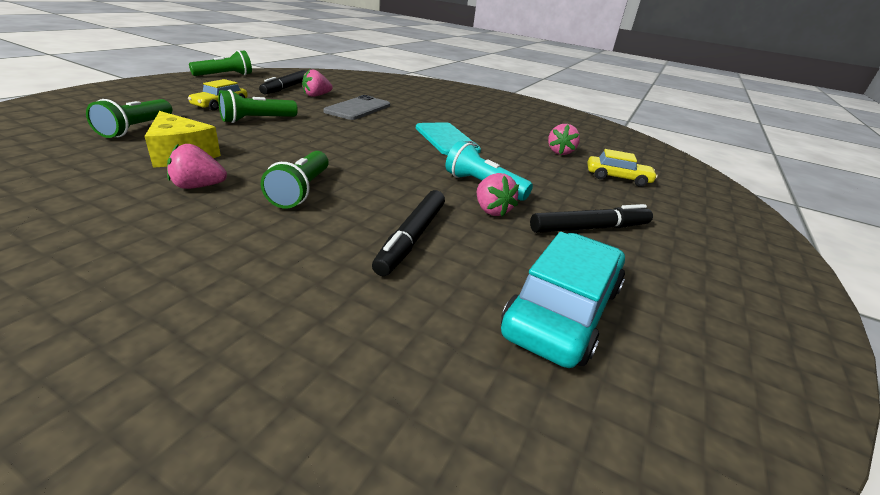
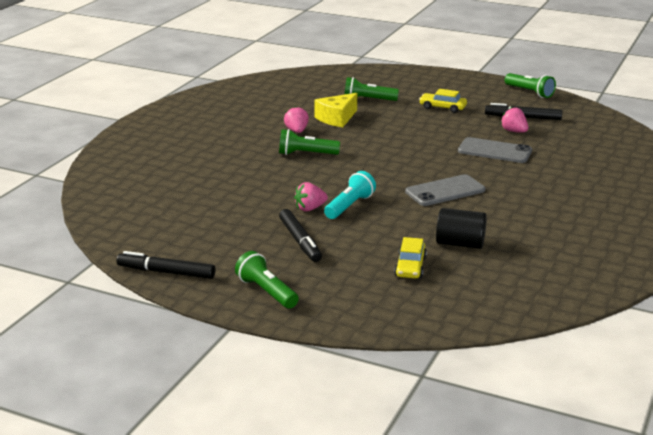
camera: 90 degrees right, 5 degrees down
(257, 120) = (419, 124): green flashlight -> green flashlight (266, 292)
(411, 238) = (263, 186): black marker -> black marker (166, 272)
(446, 139) = (445, 191): turquoise phone -> grey phone
(560, 152) = (460, 244): pink strawberry -> black cylinder
(562, 310) = (206, 224): turquoise car -> none

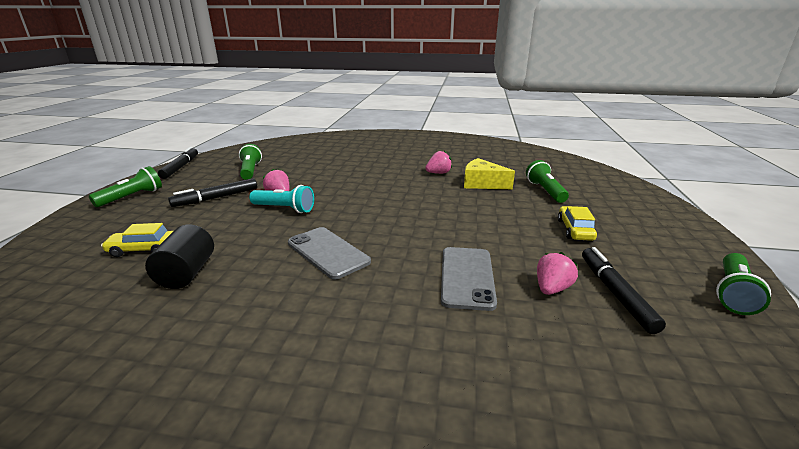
camera: 75 degrees right, 0 degrees up
(306, 154) = (391, 181): green flashlight -> green flashlight (250, 171)

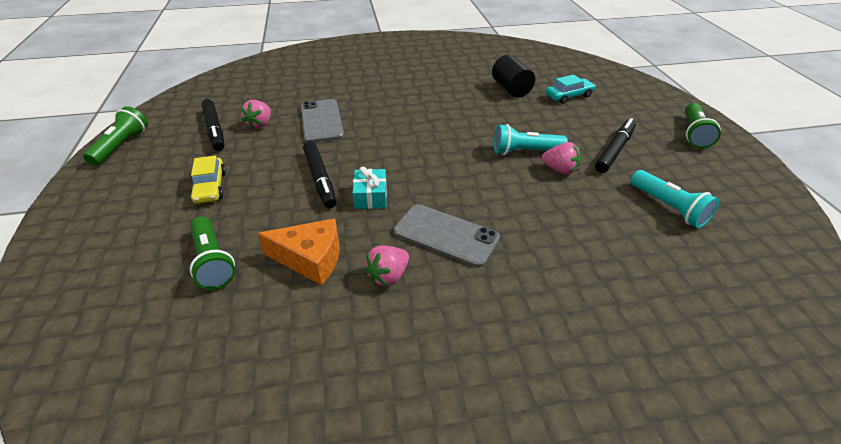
camera: 160 degrees right, 15 degrees up
(144, 249) = (568, 96): yellow car -> turquoise car
(181, 167) = (769, 192): black marker -> black marker (320, 179)
(250, 171) = (668, 207): green flashlight -> turquoise flashlight
(328, 252) = (435, 119): grey phone -> grey phone (446, 235)
(434, 203) = (371, 196): none -> turquoise gift
(482, 184) = (311, 259): yellow cheese -> orange cheese

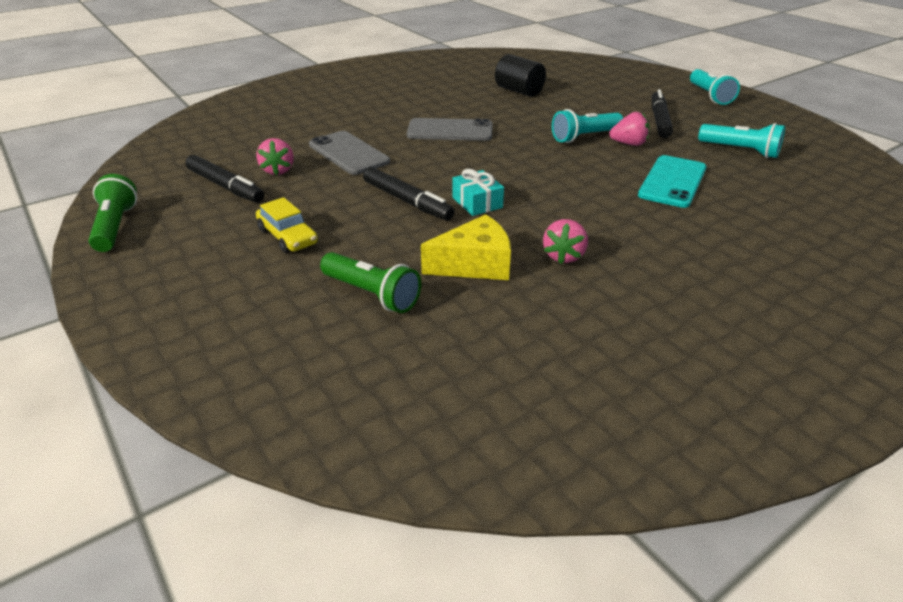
camera: 25 degrees left, 5 degrees down
(311, 259) = (474, 264): orange cheese -> yellow cheese
(446, 235) = (582, 213): grey phone -> grey phone (450, 131)
(563, 225) = (672, 182): none -> turquoise phone
(568, 96) = (578, 87): turquoise car -> none
(694, 134) = (709, 96): green flashlight -> turquoise flashlight

